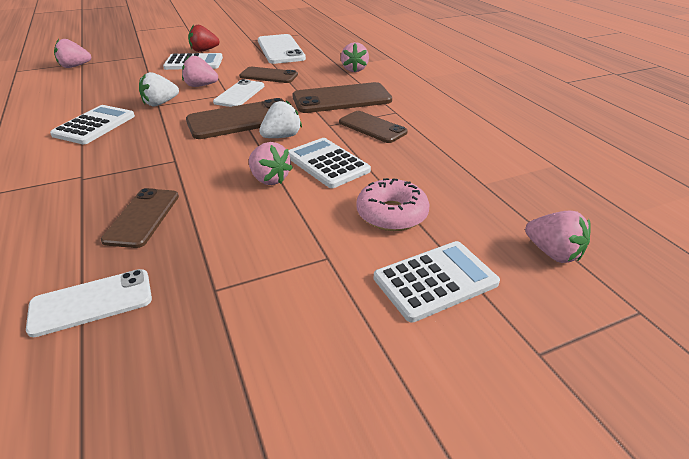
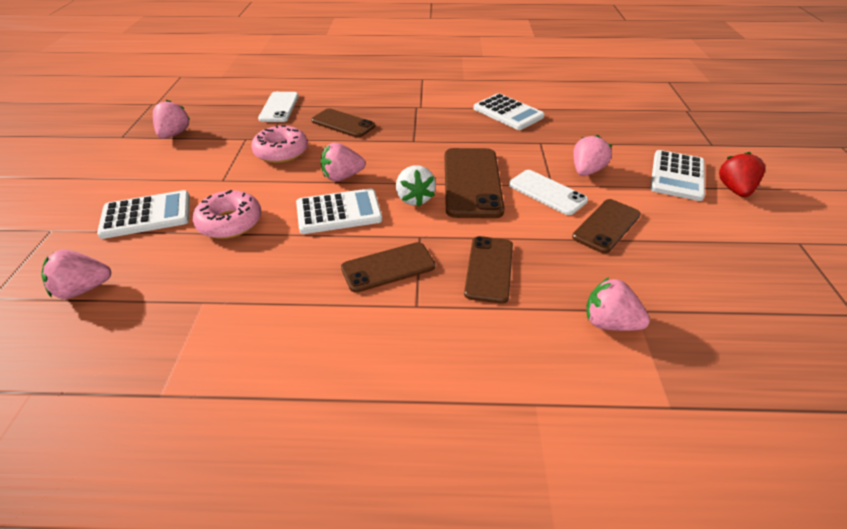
camera: 115 degrees right, 5 degrees up
(75, 66) = (677, 106): pink strawberry -> pink strawberry (174, 134)
(160, 103) = (543, 144): white strawberry -> none
(238, 238) = (281, 152): none -> pink donut
(280, 50) = (737, 263): white phone -> none
(342, 99) = (489, 269): brown phone -> brown phone, size x0.64
(435, 280) = (146, 215): white calculator -> white calculator turned 105 degrees counterclockwise

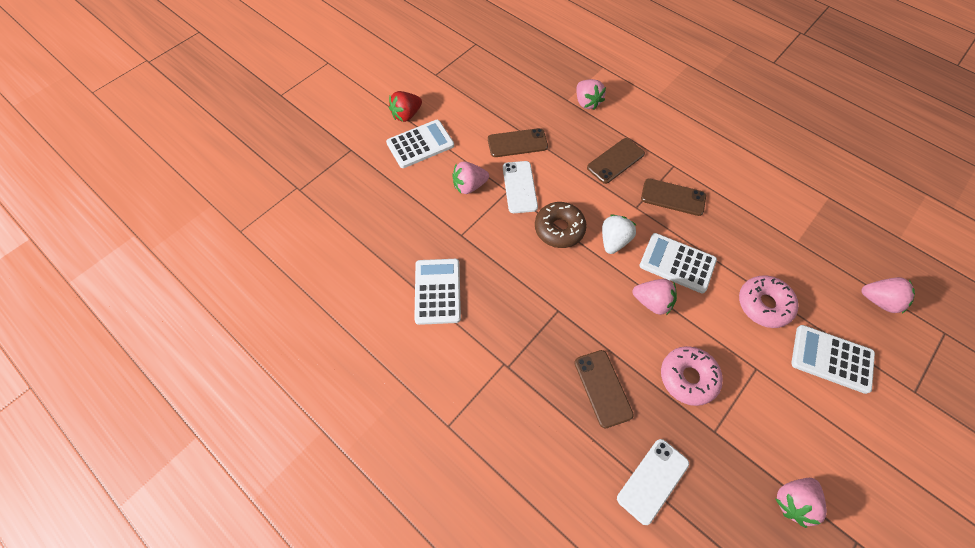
camera: 140 degrees left, 20 degrees up
(472, 182) = (559, 229): brown phone -> brown donut

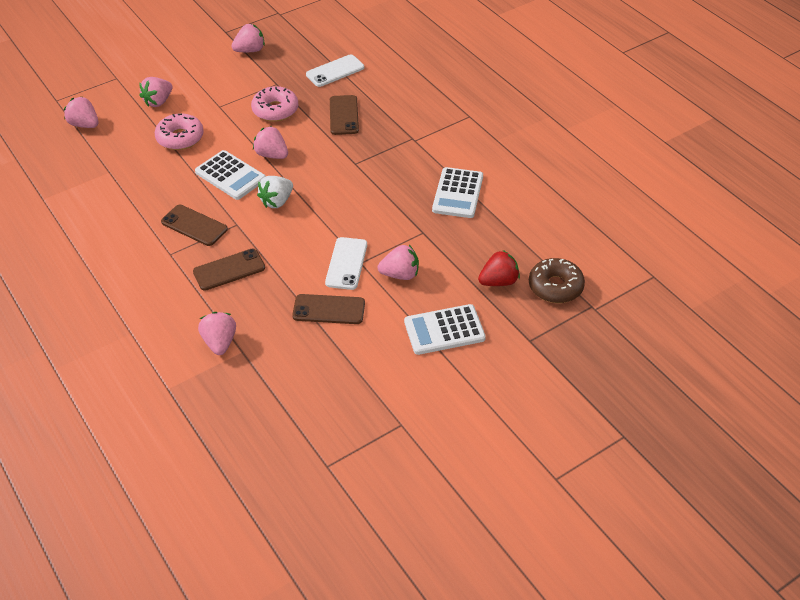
camera: 165 degrees left, 15 degrees down
(406, 115) = (454, 371): red strawberry -> red strawberry (499, 281)
(559, 229) = (324, 220): brown donut -> brown donut (555, 287)
(831, 359) = (158, 101): white calculator -> pink strawberry

